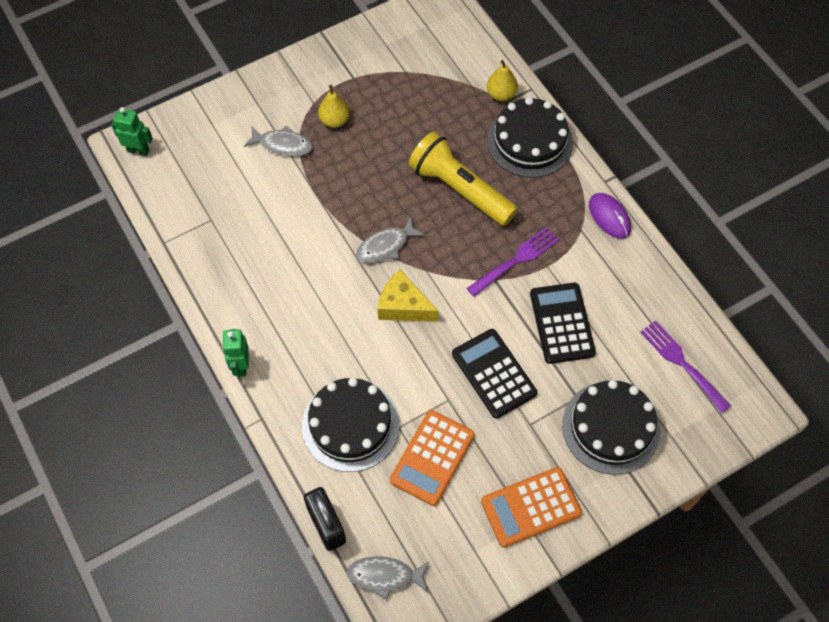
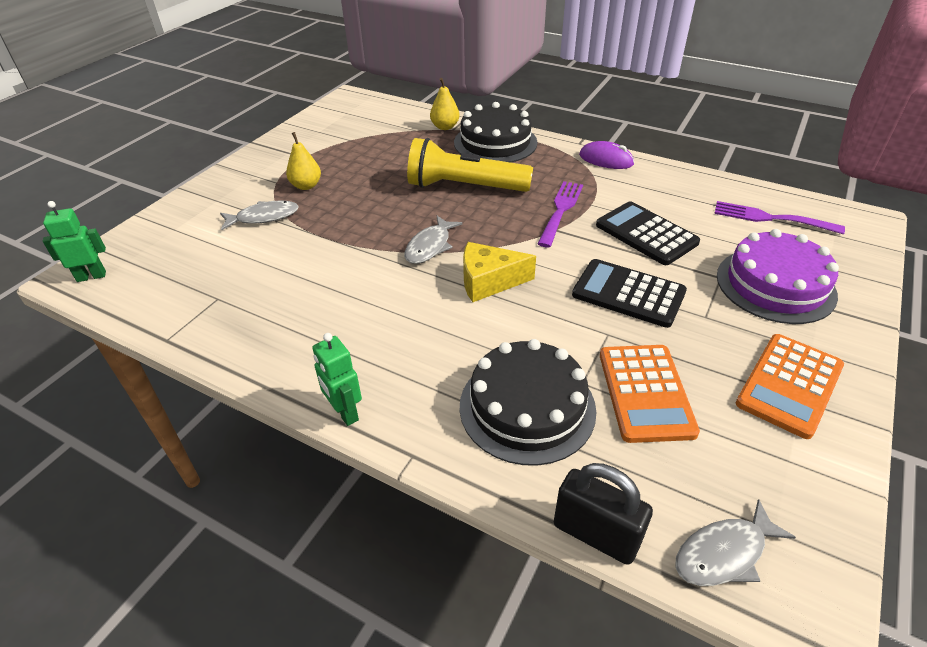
camera: 30 degrees left, 20 degrees down
(611, 427) = (775, 285): black cake -> purple cake

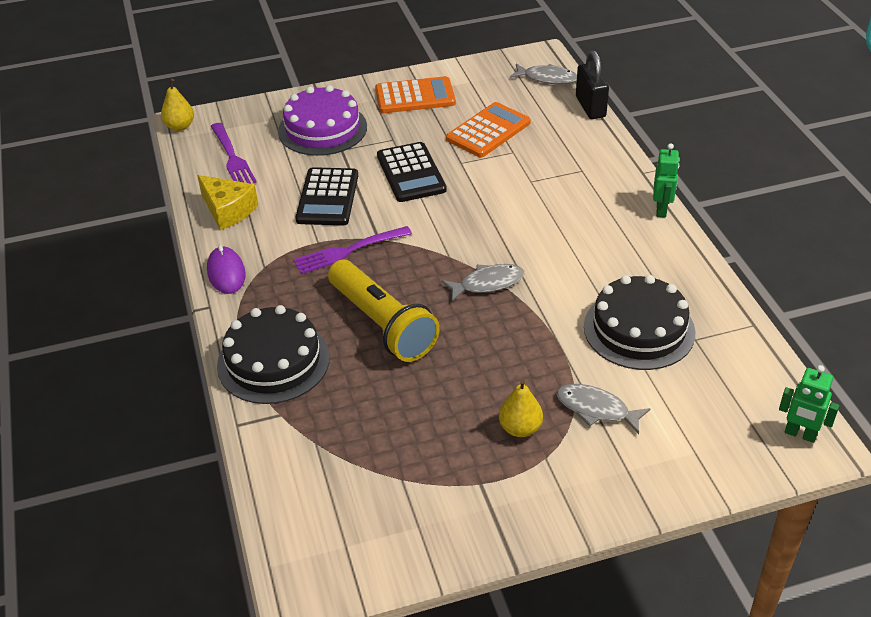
camera: 135 degrees left, 0 degrees up
(445, 127) = (281, 424): yellow pear -> yellow pear (180, 126)
(489, 281) = (483, 231): yellow cheese -> yellow cheese (228, 210)
(527, 407) = (557, 158): black cake -> black cake (639, 329)

